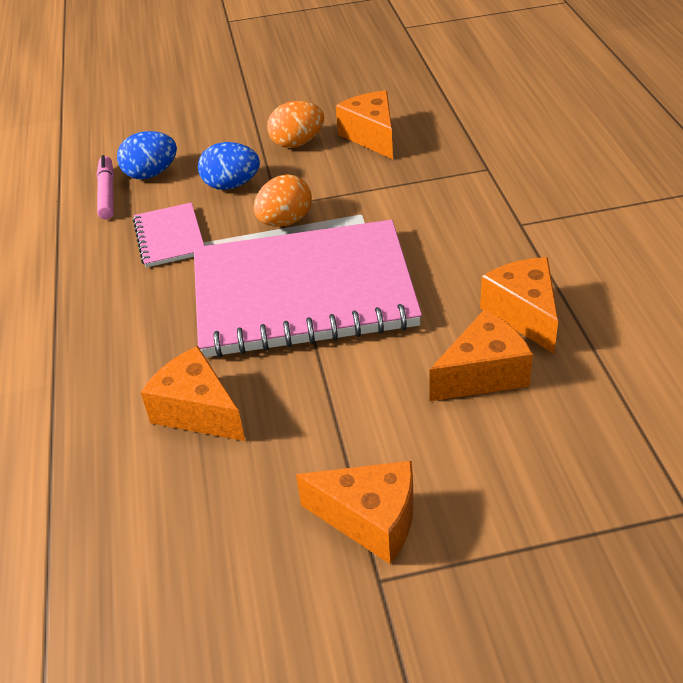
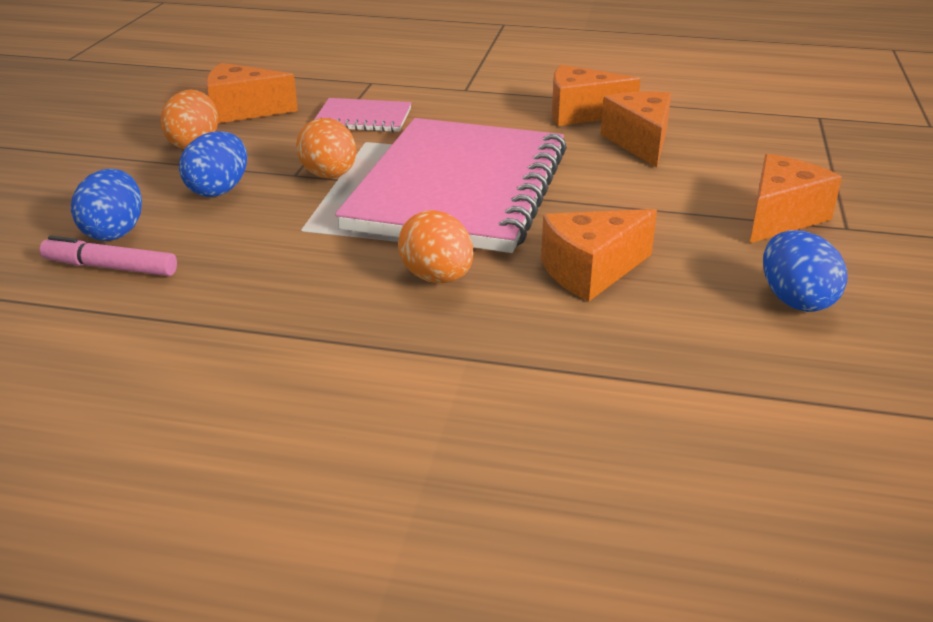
camera: 70 degrees left, 10 degrees down
(152, 332) = (437, 278): none -> orange egg
(169, 237) = (269, 241): pink notebook -> pink notebook (363, 118)
(204, 559) = (795, 300): none -> blue egg

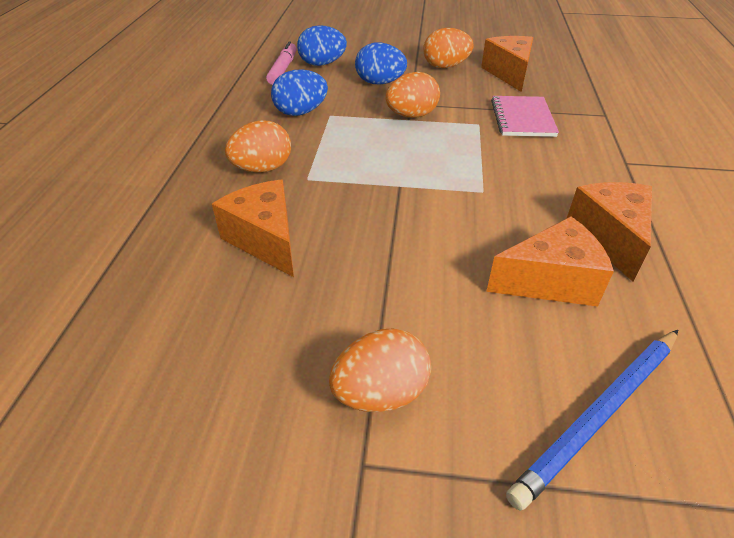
camera: 85 degrees right, 10 degrees up
(459, 189) = (403, 170): pink notebook -> none
(771, 146) = (599, 415): none -> blue pencil
(781, 217) = (380, 393): orange cheese -> orange egg
(795, 300) = (198, 377): blue egg -> blue egg (300, 112)

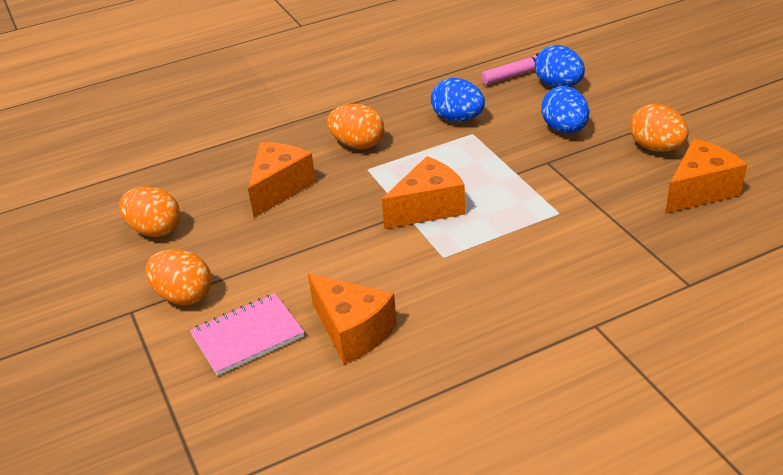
camera: 60 degrees right, 5 degrees down
(411, 115) = (524, 171): orange egg -> orange egg (155, 230)
(522, 118) = (604, 233): pink notebook -> pink notebook (247, 336)
(599, 415) = (232, 393): blue pencil -> none
(609, 237) = (444, 347): orange cheese -> orange cheese (428, 208)

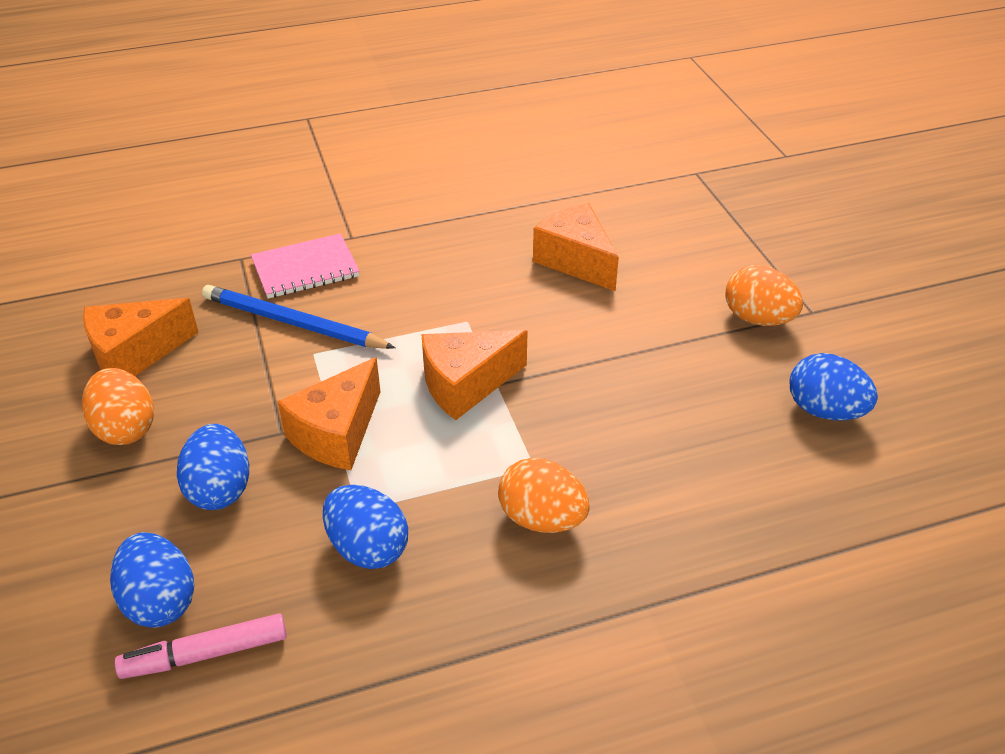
camera: 175 degrees left, 5 degrees up
(155, 230) = (824, 411): orange egg -> blue egg
(247, 336) = (680, 270): pink notebook -> pink notebook (305, 269)
(279, 188) = (663, 452): orange cheese -> orange cheese (337, 433)
(592, 232) = (293, 323): none -> blue pencil

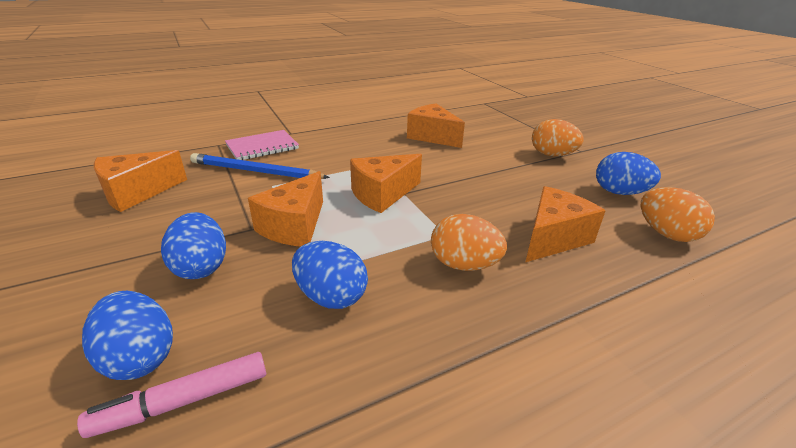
camera: 10 degrees left, 10 degrees down
(125, 428) = (123, 235): orange egg -> orange egg (666, 234)
(680, 487) = (553, 238): none -> orange cheese

